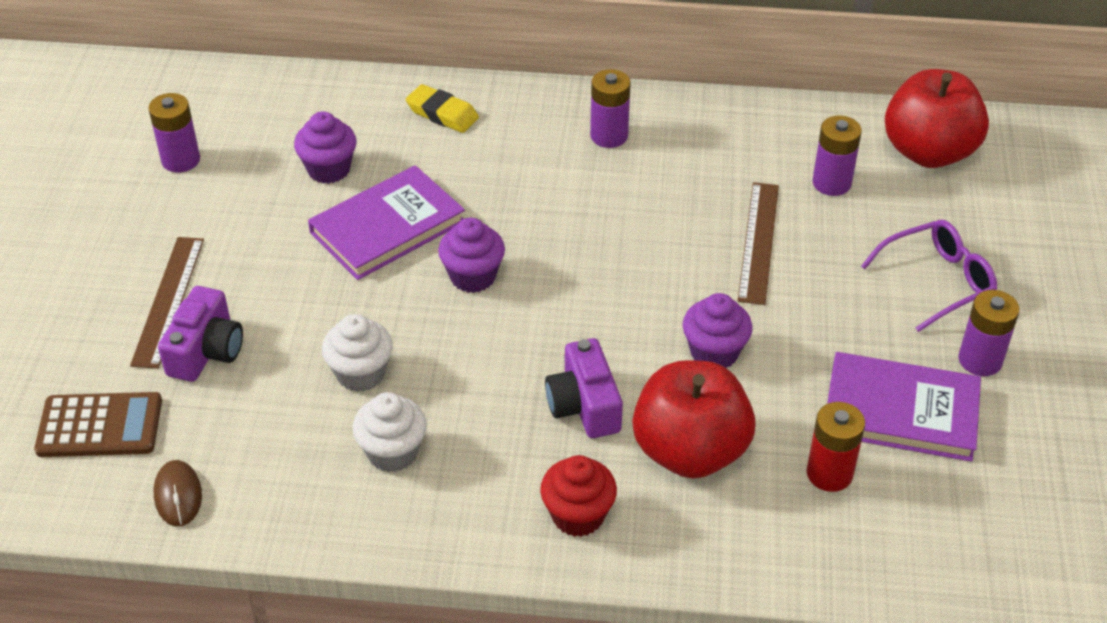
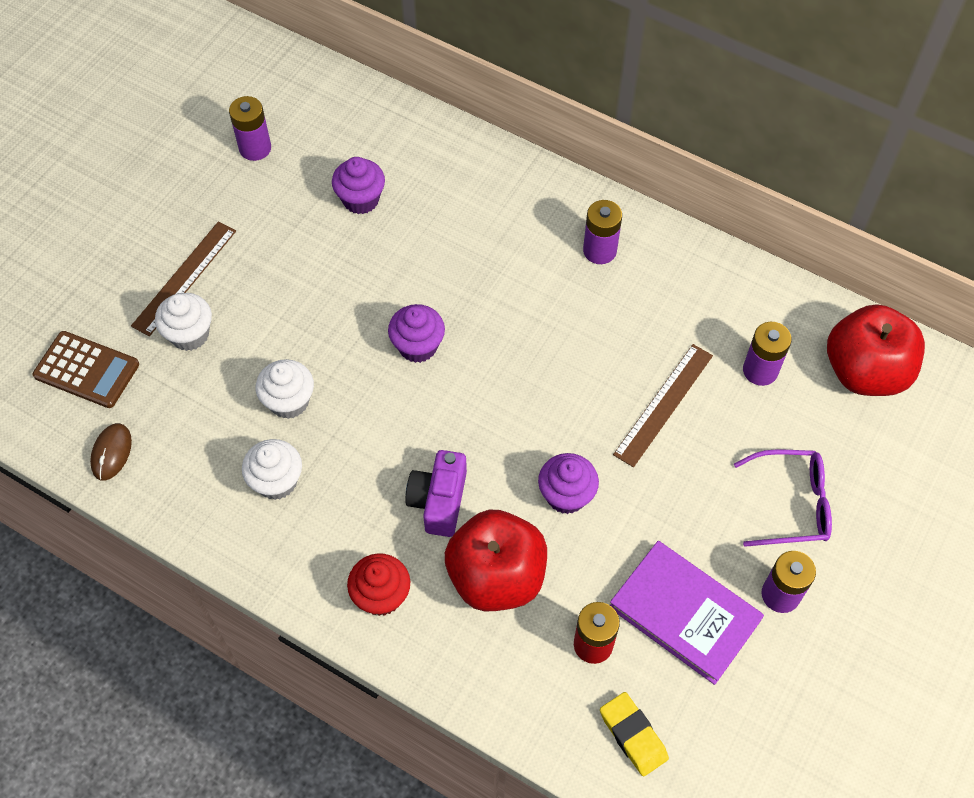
camera: 25 degrees right, 15 degrees up
(206, 351) = (189, 334): purple camera -> white cupcake
(387, 227) = (377, 273): purple book -> none
(442, 113) = (477, 177): yellow eraser -> yellow eraser (633, 735)

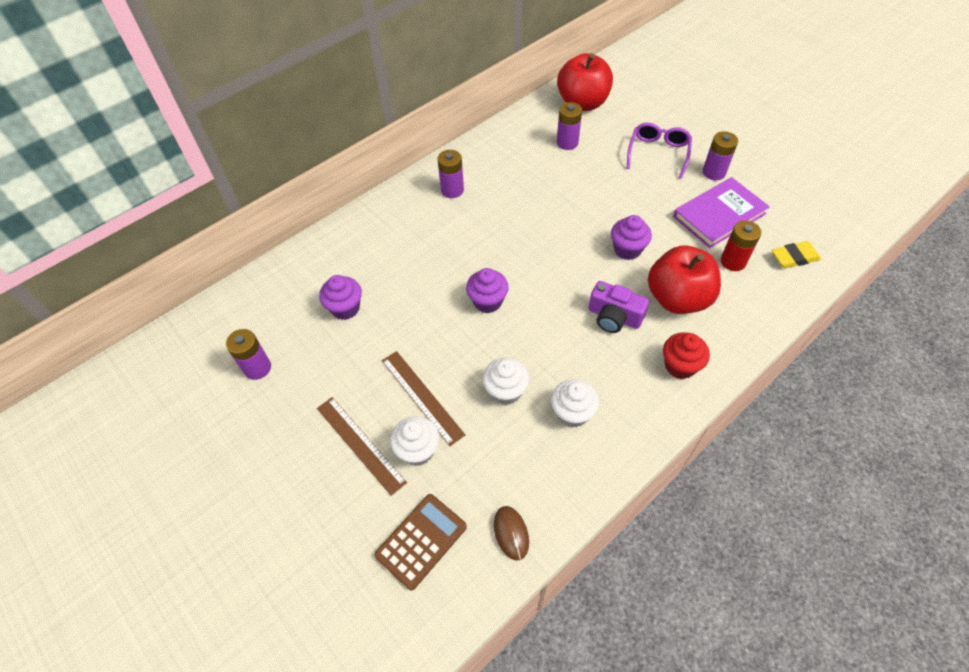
camera: 70 degrees left, 5 degrees down
(111, 452) = (511, 533): brown mouse -> brown mouse turned 45 degrees clockwise
(663, 404) = (576, 189): brown ruler -> brown ruler (422, 396)

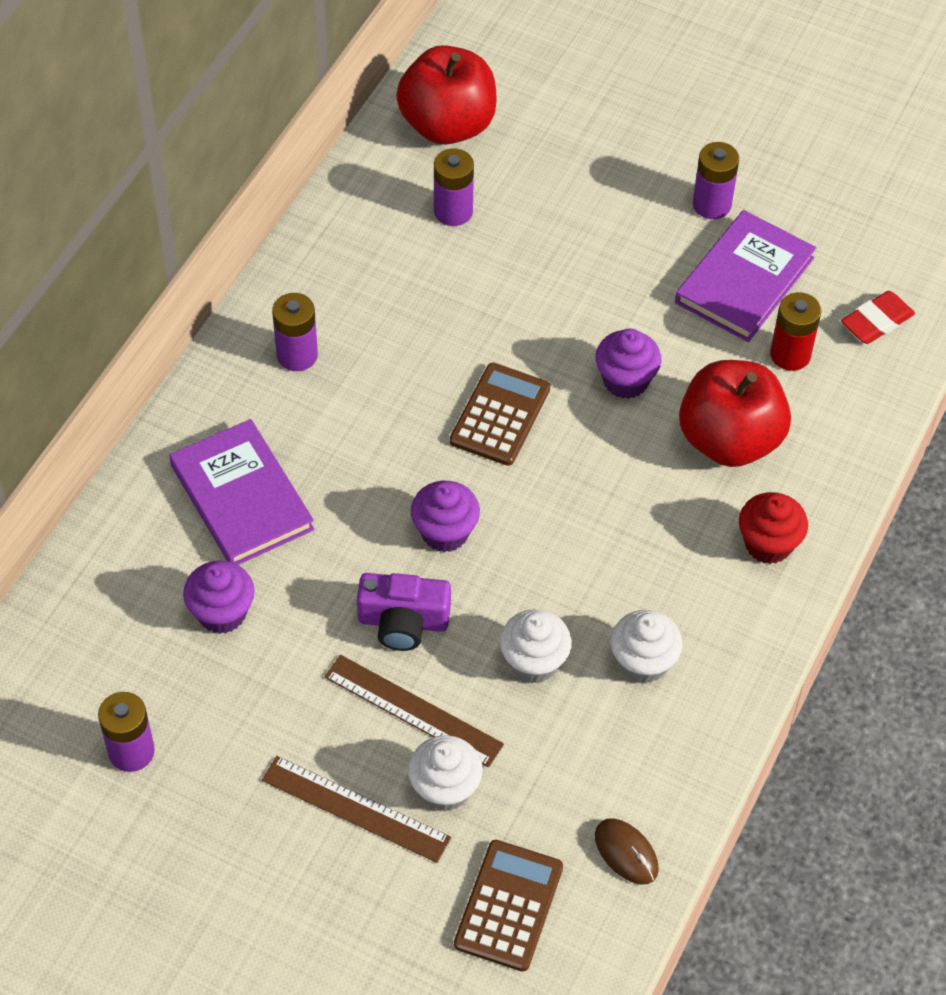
camera: 25 degrees left, 0 degrees up
(387, 252) = (241, 497): none -> purple book
(547, 248) = (500, 415): none -> brown calculator
(614, 317) = (647, 498): purple camera -> purple camera (403, 622)
(658, 153) = (611, 192): purple glasses -> none
(794, 257) = (876, 322): yellow eraser -> red eraser

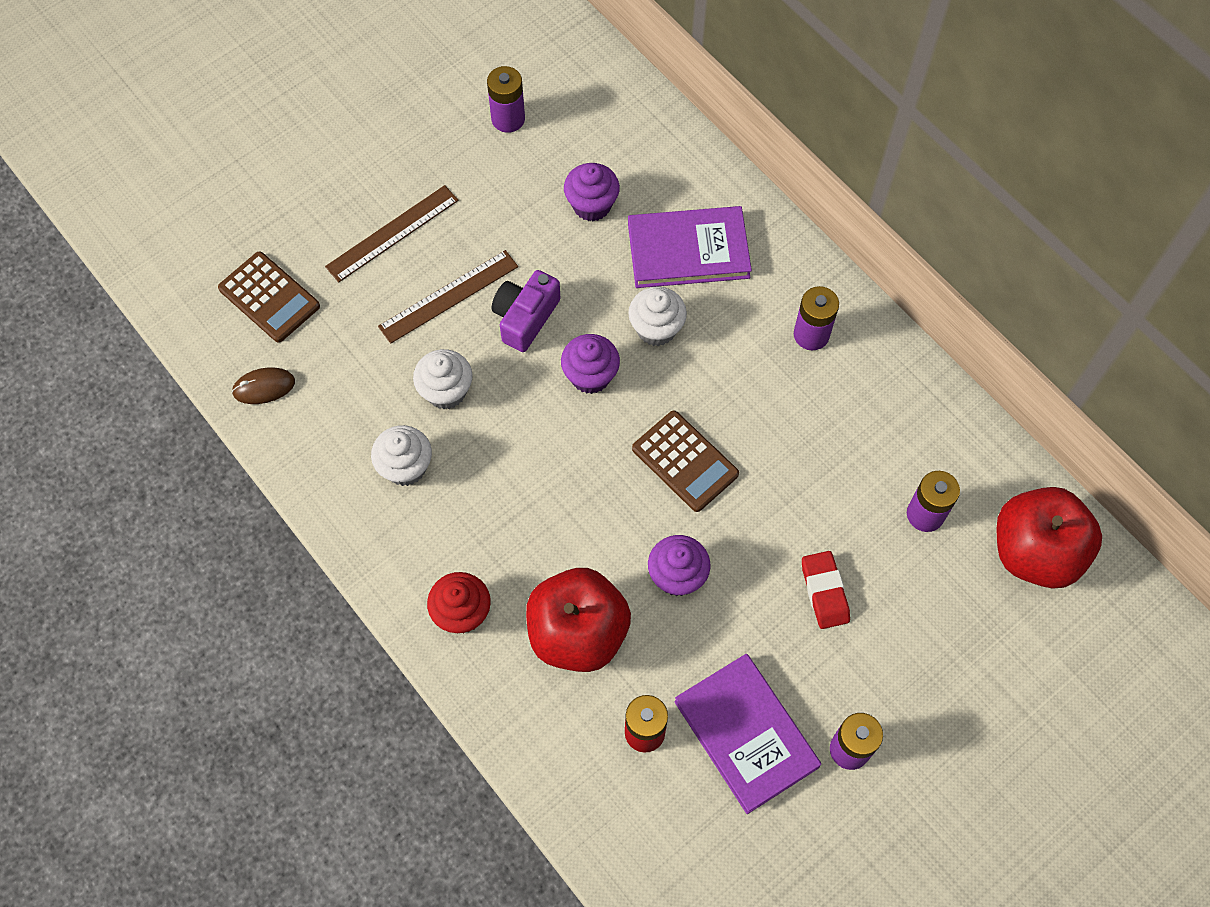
camera: 115 degrees right, 10 degrees up
(445, 789) = (377, 293): white cupcake -> white cupcake (656, 329)
(876, 322) = (648, 834): red eraser -> red eraser (824, 592)

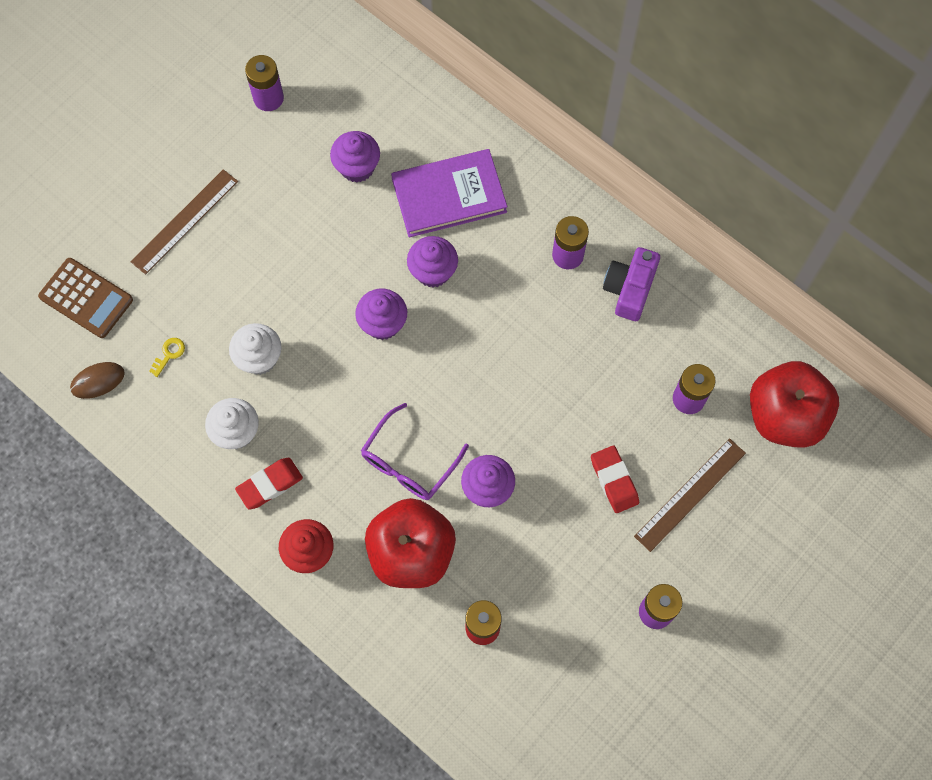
camera: 10 degrees left, 5 degrees up
(347, 371) = (169, 354): none -> yellow key
(431, 531) = (270, 484): none -> red eraser
(448, 296) = (245, 271): brown ruler -> brown ruler (690, 494)
(525, 317) = (317, 280): purple camera -> purple camera (629, 289)
(593, 532) = (409, 462): none -> purple glasses
(656, 329) = (433, 271): white cupcake -> purple cupcake
(685, 461) = (477, 386): brown calculator -> none
(746, 734) = (567, 614): purple book -> none

